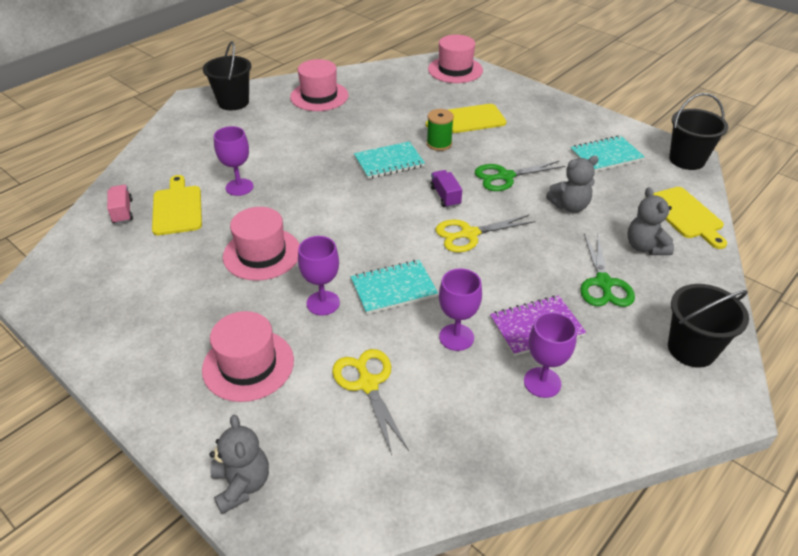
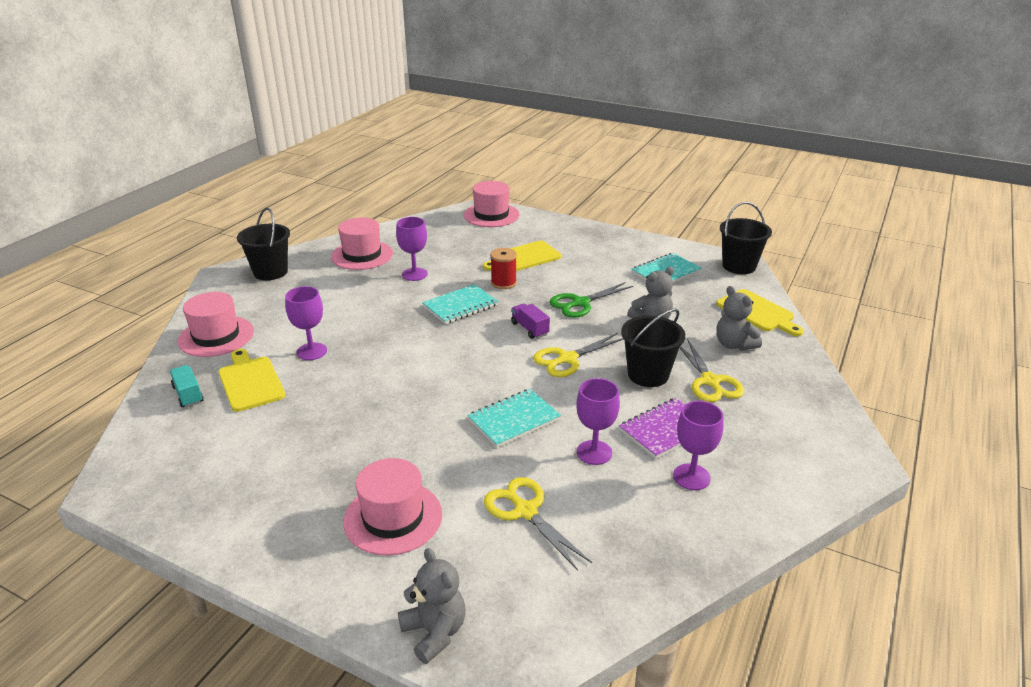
camera: 15 degrees left, 10 degrees down
(123, 212) = (188, 394): pink truck -> turquoise truck
(262, 254) = (363, 410): pink hat -> pink hat (216, 336)
(323, 303) = (447, 445): purple goblet -> purple goblet (414, 274)
(439, 144) = (503, 283): green spool -> red spool
(603, 283) = (710, 381): green scissors -> yellow scissors
(691, 349) = (810, 423): black bucket -> black bucket (648, 375)

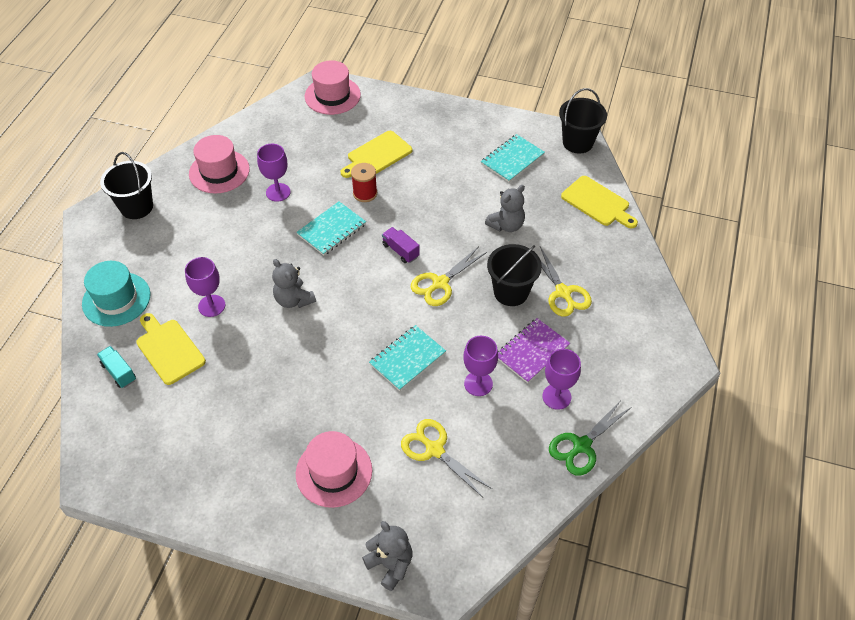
camera: 10 degrees left, 20 degrees up
(216, 336) = (116, 299): pink hat -> turquoise hat
(580, 303) = (440, 211): green scissors -> green scissors (581, 446)
(734, 344) = (580, 246): grey teddy bear -> grey teddy bear (294, 300)

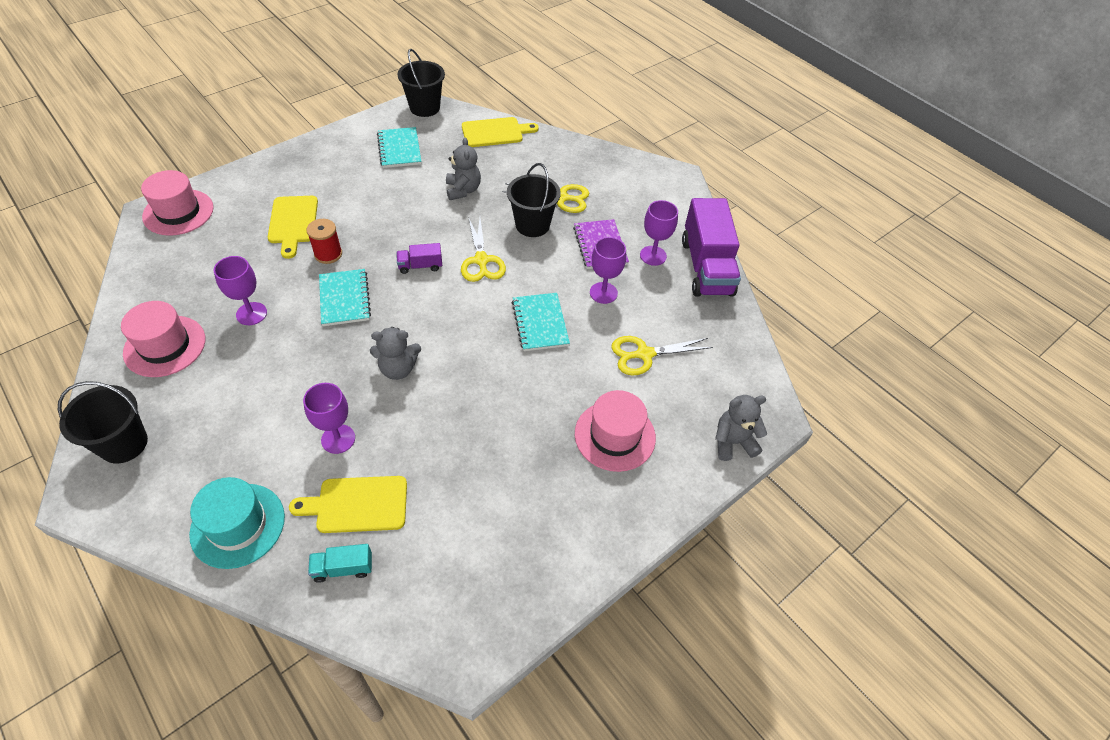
camera: 60 degrees left, 0 degrees up
(581, 446) = (706, 267): green scissors -> purple truck

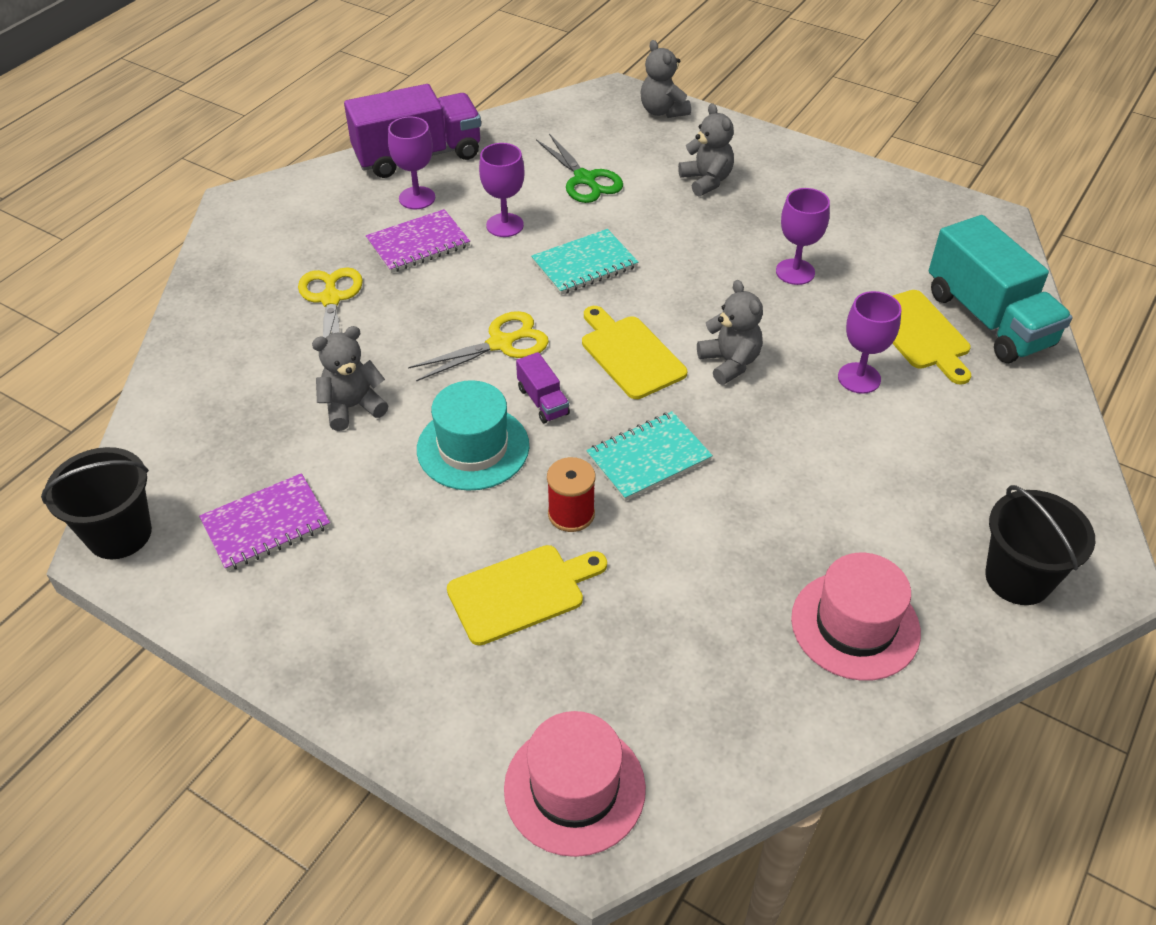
camera: 105 degrees left, 5 degrees down
(238, 525) = (1016, 416): turquoise hat -> turquoise hat (473, 447)
(251, 314) = (736, 551): purple goblet -> purple goblet (795, 272)
(343, 568) = (988, 319): turquoise truck -> turquoise truck, size x2.25
(399, 149) = (266, 524): turquoise notebook -> purple notebook
(495, 132) = (179, 413): yellow cutting board -> yellow cutting board (630, 354)
(532, 225) = (404, 313): black bucket -> none
(615, 435) = (706, 181): pink hat -> grey teddy bear
(644, 354) = (585, 179): yellow scissors -> green scissors

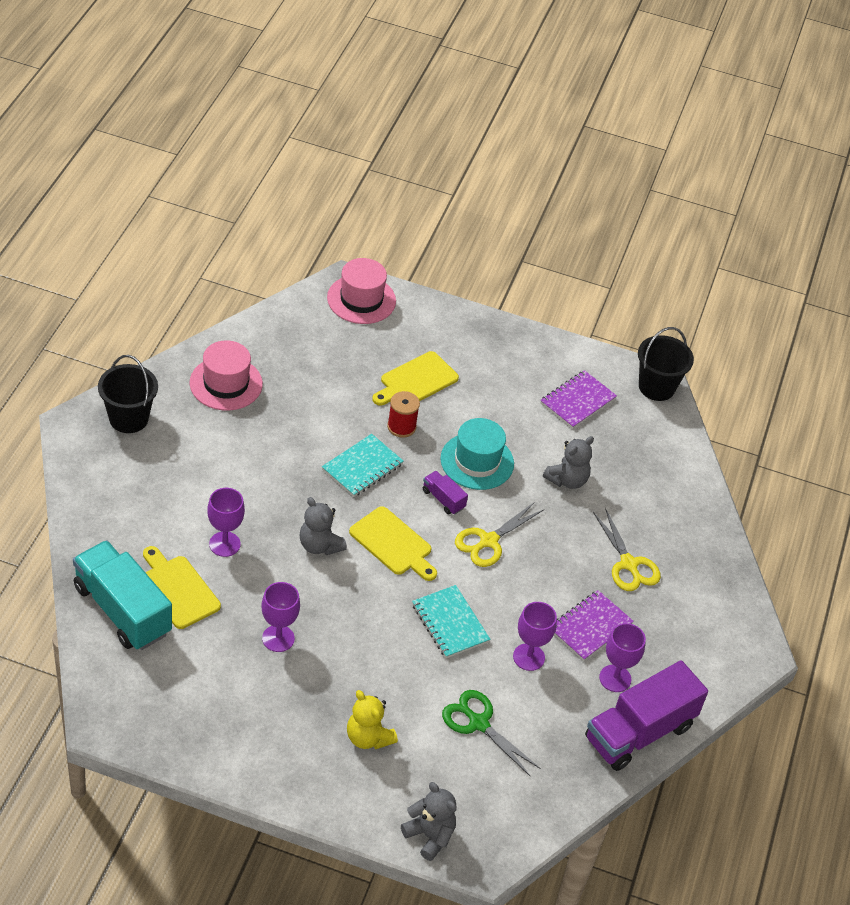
camera: 160 degrees right, 0 degrees up
(584, 264) = (450, 623): turquoise notebook -> turquoise notebook turned 75 degrees counterclockwise
(706, 181) = (368, 737): grey teddy bear -> yellow teddy bear

